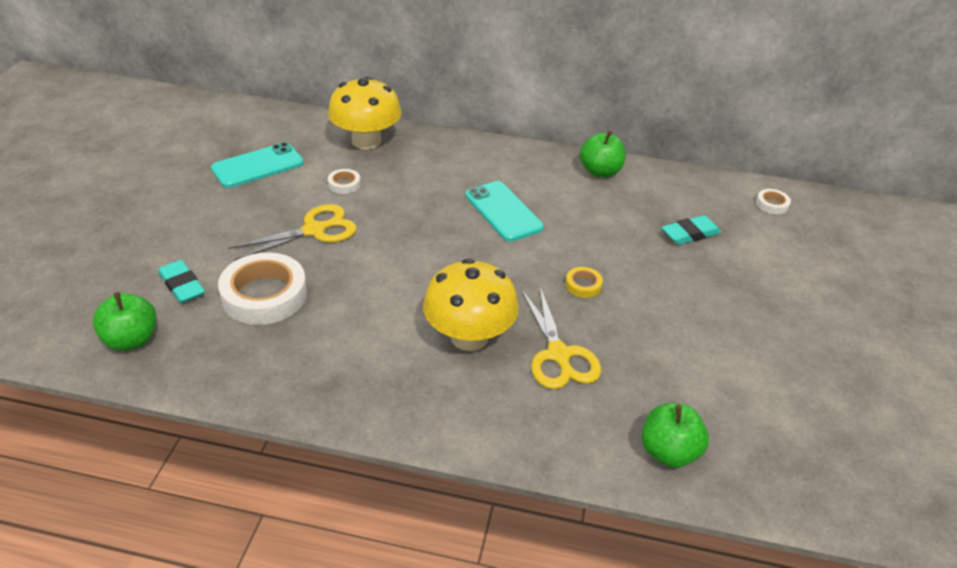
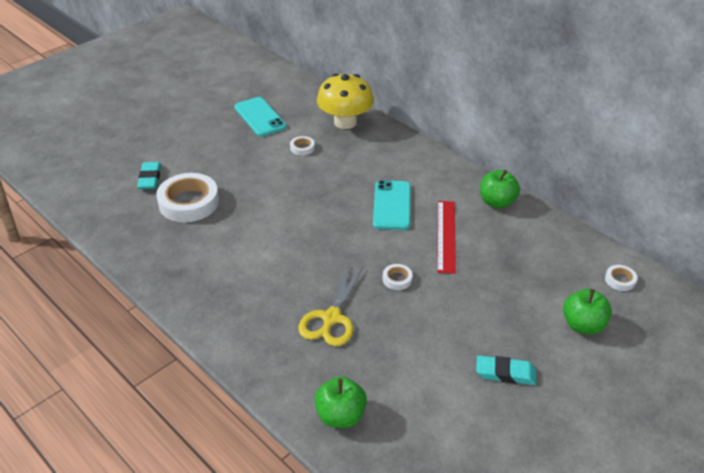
camera: 35 degrees right, 0 degrees up
(131, 340) = (97, 200): green apple -> green apple (583, 325)
(258, 166) = (260, 117): turquoise phone -> turquoise phone turned 60 degrees clockwise
(314, 230) = (255, 172): yellow scissors -> none
(469, 337) = (285, 280): yellow mushroom -> none
(583, 285) = (397, 279): yellow tape -> white tape
(586, 222) = (446, 236): none -> red ruler
(690, 234) = (521, 276): turquoise eraser -> turquoise eraser (505, 373)

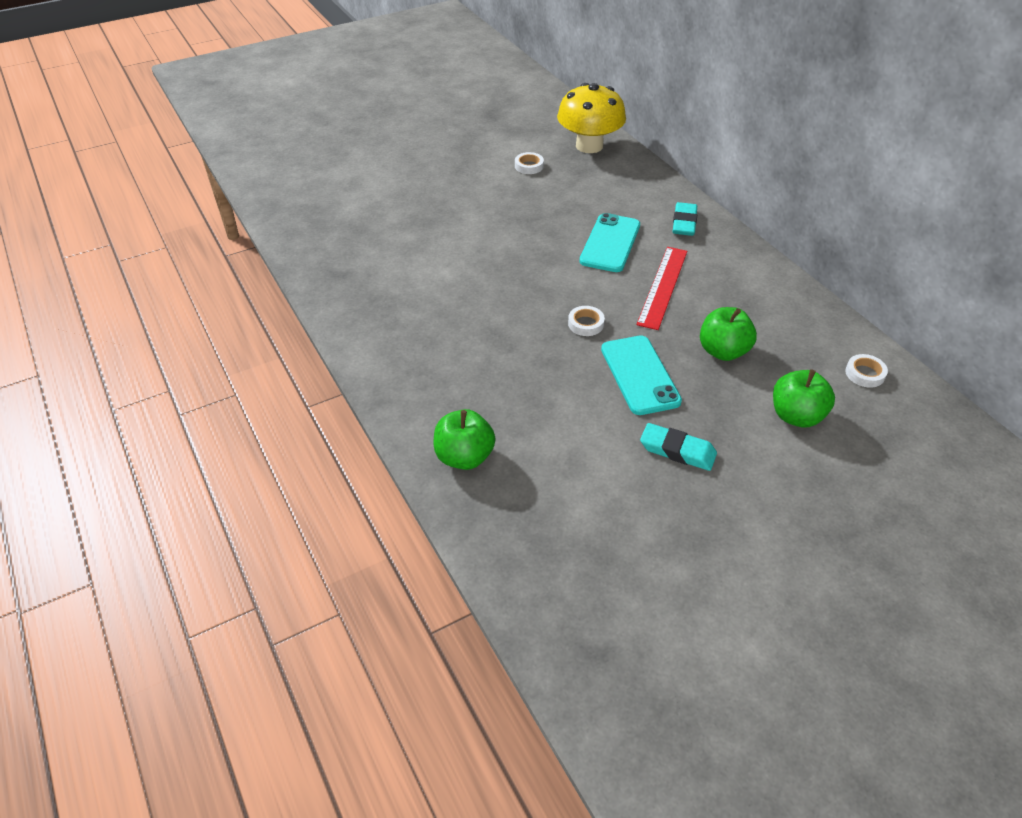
camera: 15 degrees right, 5 degrees up
(150, 178) = (349, 173): turquoise eraser -> turquoise eraser (684, 223)
(189, 202) = (381, 204): white tape -> none
(260, 117) = (493, 127): turquoise phone -> turquoise phone (639, 375)
(331, 318) = (493, 352): yellow scissors -> none
(497, 202) = (740, 260): green apple -> green apple (723, 351)

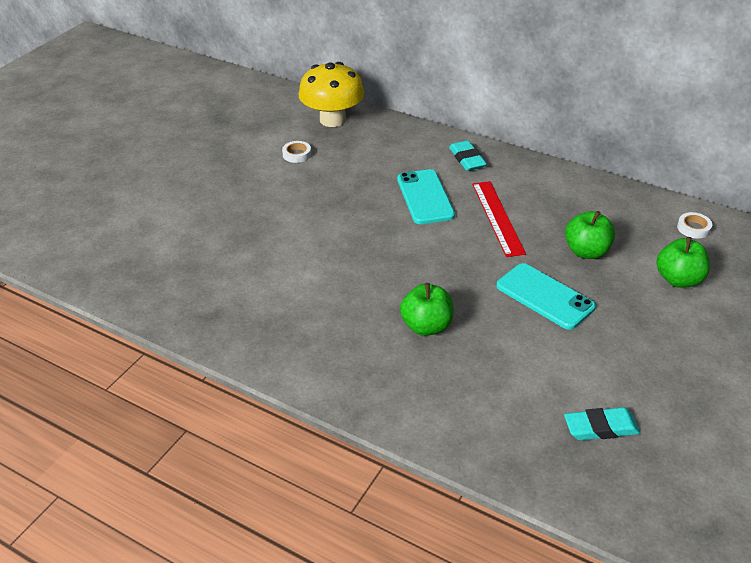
camera: 30 degrees left, 5 degrees down
(464, 457) = (472, 427): green apple -> green apple (426, 326)
(586, 324) = (466, 272): white tape -> none
(677, 450) = (624, 344): turquoise eraser -> turquoise eraser (601, 428)

